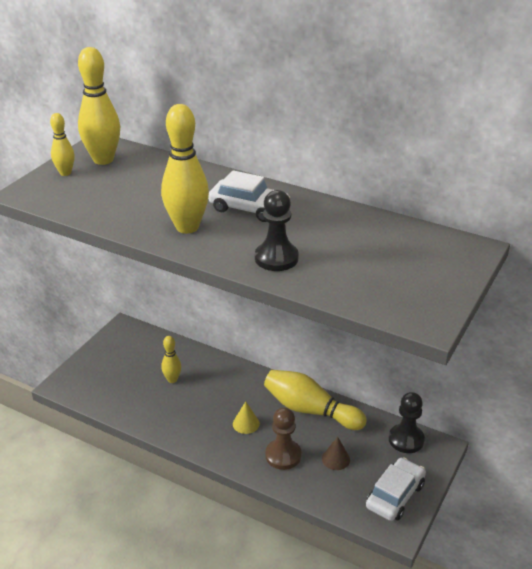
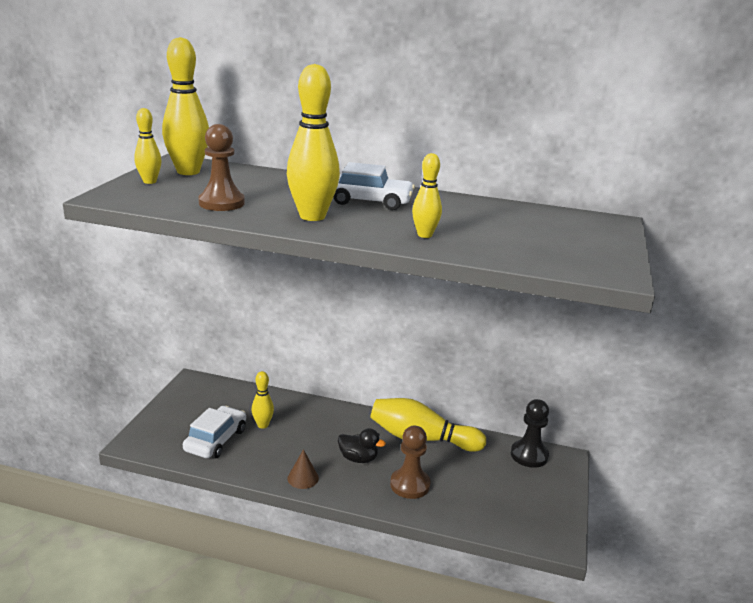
camera: 15 degrees left, 10 degrees down
(116, 205) = (221, 203): none -> brown pawn
(246, 423) = (358, 458): yellow cone -> black duck
(276, 258) = (424, 235): black pawn -> yellow bowling pin
(336, 459) = (466, 481): brown cone -> brown cone (303, 478)
(395, 495) = (541, 509): white car -> white car (216, 440)

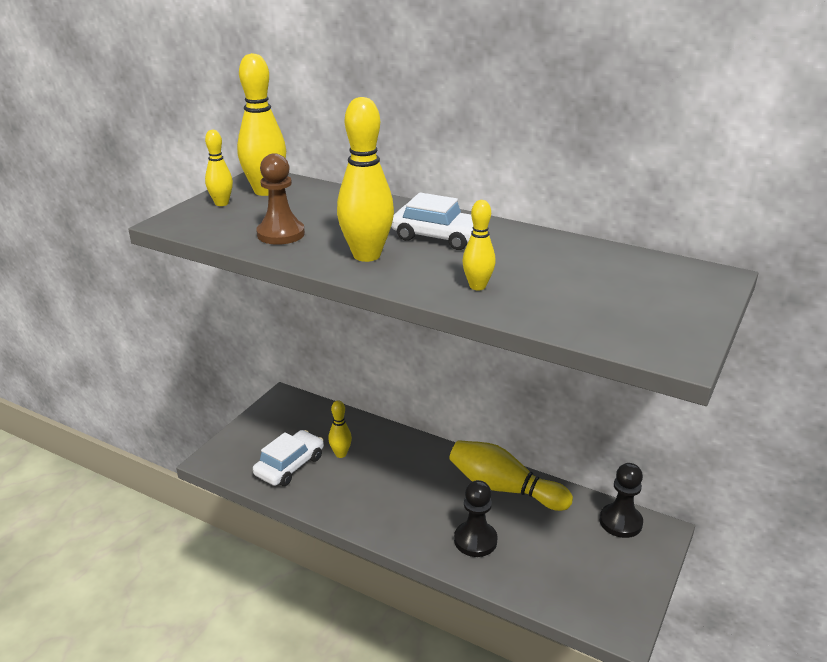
camera: 15 degrees right, 5 degrees up
(303, 478) = (365, 518): brown cone -> none
(358, 458) = (429, 503): black duck -> none
(410, 485) = (475, 540): brown pawn -> black pawn

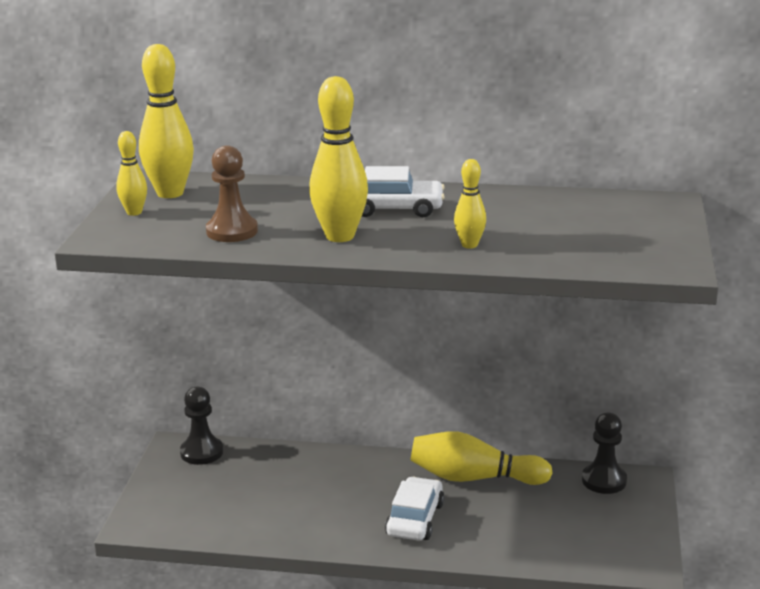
camera: 20 degrees left, 5 degrees down
(290, 466) = (229, 510): white car -> white car (415, 519)
(341, 454) = (280, 486): yellow bowling pin -> none
(475, 540) = (472, 530): black pawn -> black pawn (201, 452)

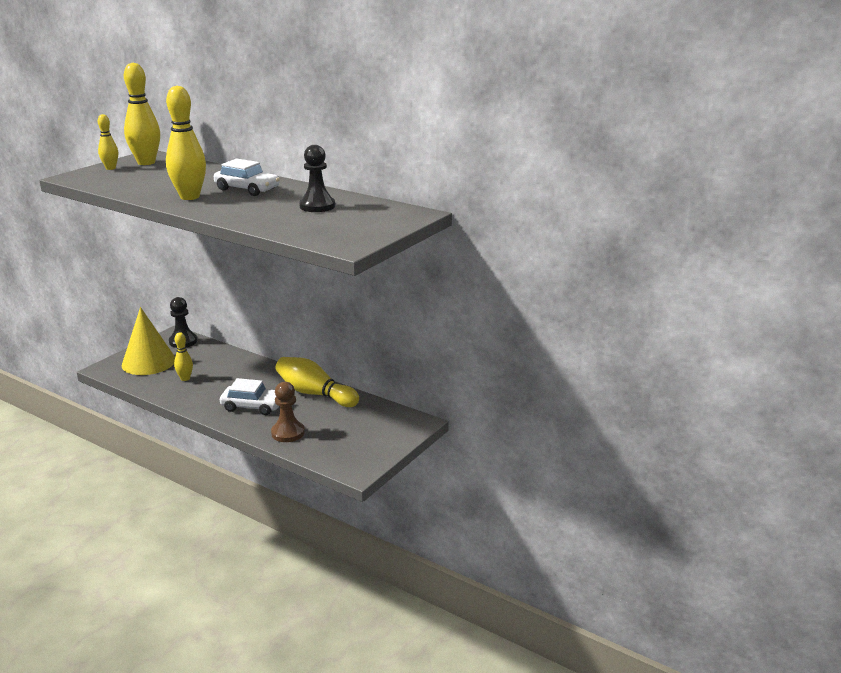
camera: 25 degrees right, 0 degrees up
(189, 497) = (148, 362): none -> yellow cone
(232, 231) = (140, 185): brown pawn -> brown pawn (288, 433)
(415, 519) = (252, 406): white car -> white car turned 60 degrees clockwise
(469, 245) = (250, 213): yellow bowling pin -> yellow bowling pin (185, 378)
(604, 480) = (392, 416): black pawn -> black pawn (317, 206)

